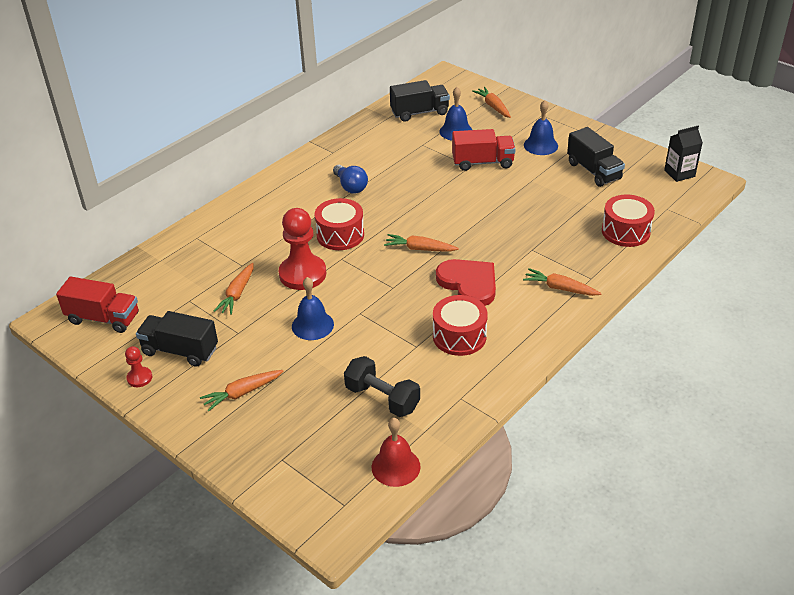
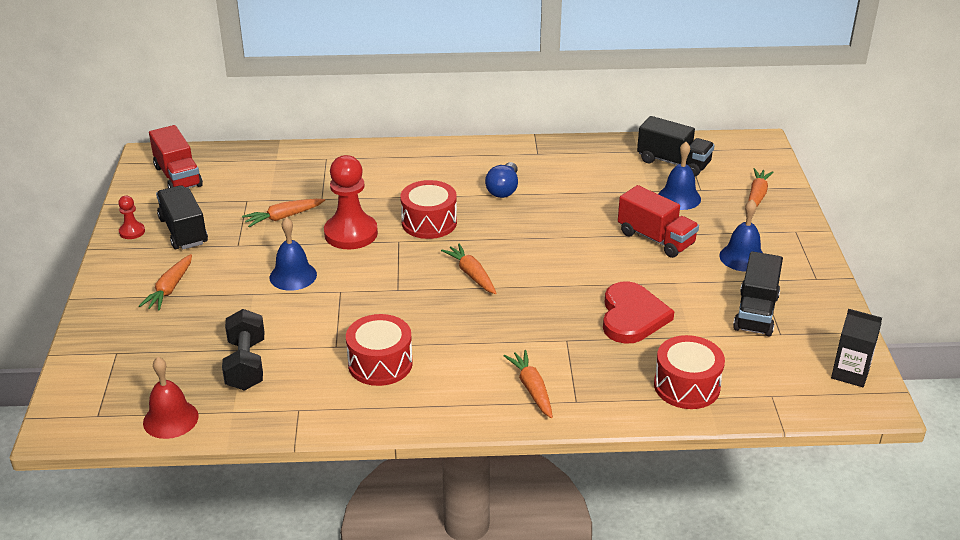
camera: 45 degrees right, 5 degrees down
(242, 393) = (170, 289): orange carrot -> orange carrot turned 90 degrees counterclockwise
(469, 284) = (461, 329): red heart -> red heart (632, 316)

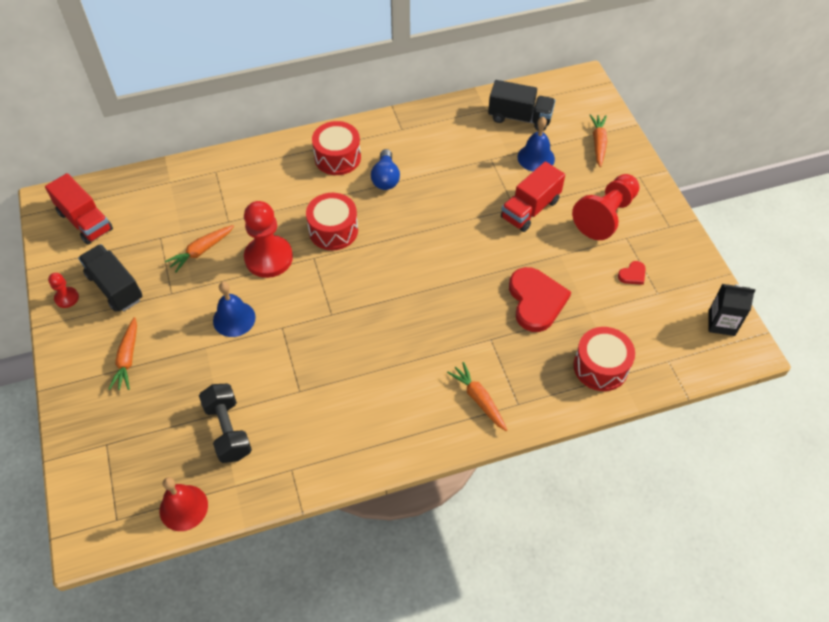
camera: 15 degrees left, 20 degrees up
(380, 364) = (344, 402): red drum -> red drum (337, 157)
(471, 274) = (389, 283): orange carrot -> none
(656, 239) = (530, 209): red truck -> red truck turned 105 degrees clockwise
(742, 257) = (605, 215): blue bell -> red pawn
(756, 312) = (632, 274): black truck -> red heart

